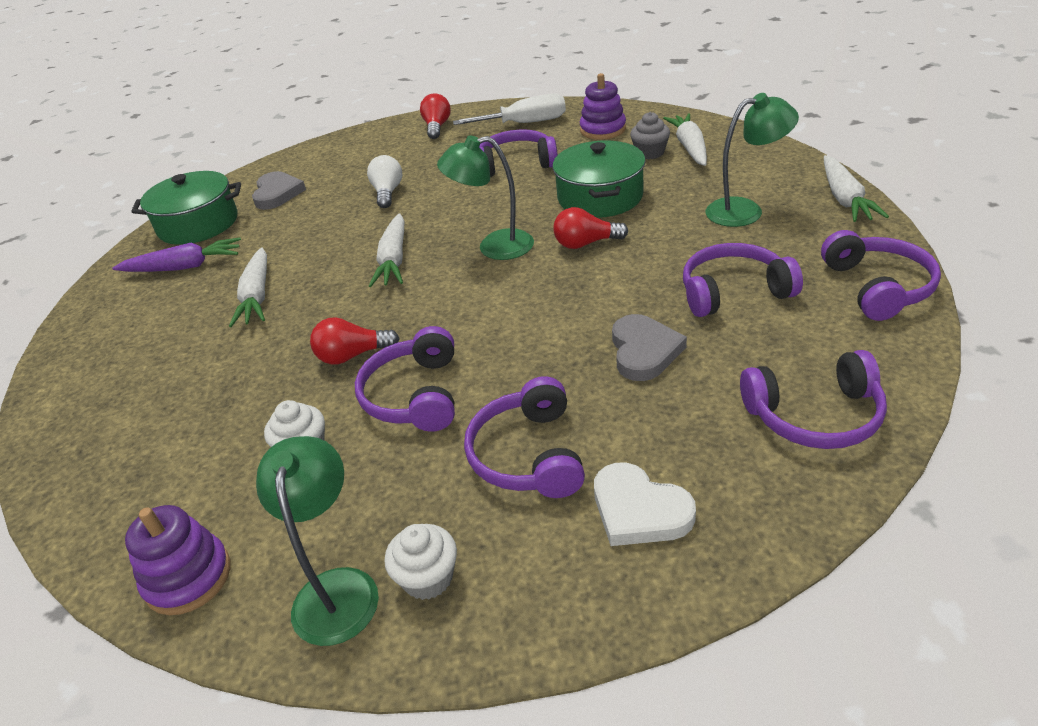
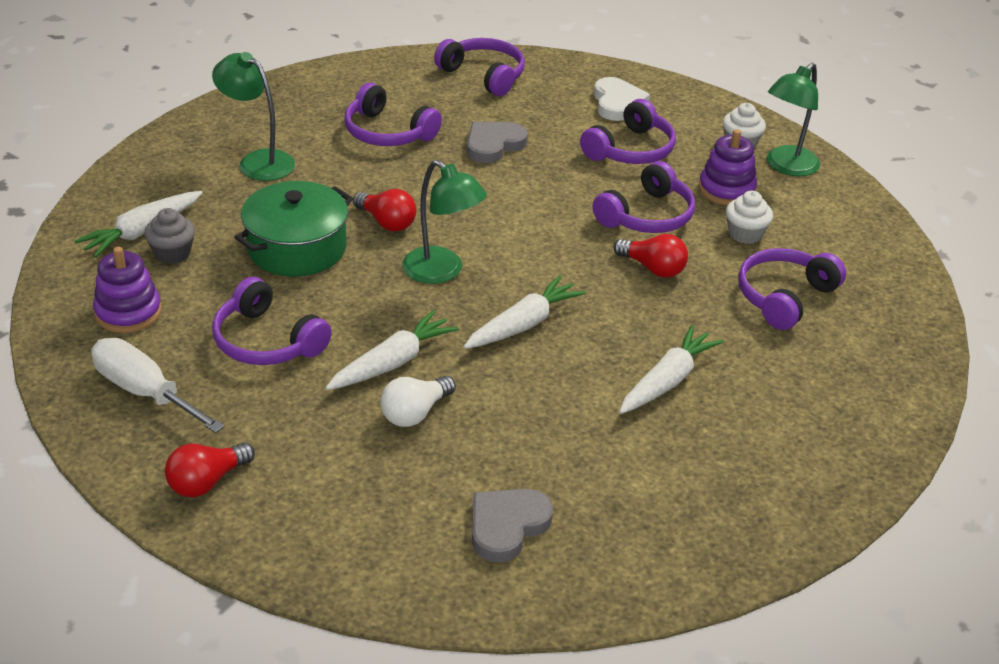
camera: 140 degrees left, 0 degrees up
(184, 267) = (702, 483): purple carrot -> none
(188, 578) = (859, 218): purple stacking toy -> purple stacking toy (726, 190)
(198, 224) = (636, 550): green pot -> none
(844, 199) = (199, 121): white carrot -> white carrot (392, 362)
(878, 287) = (326, 83): purple headphones -> purple headphones (784, 297)

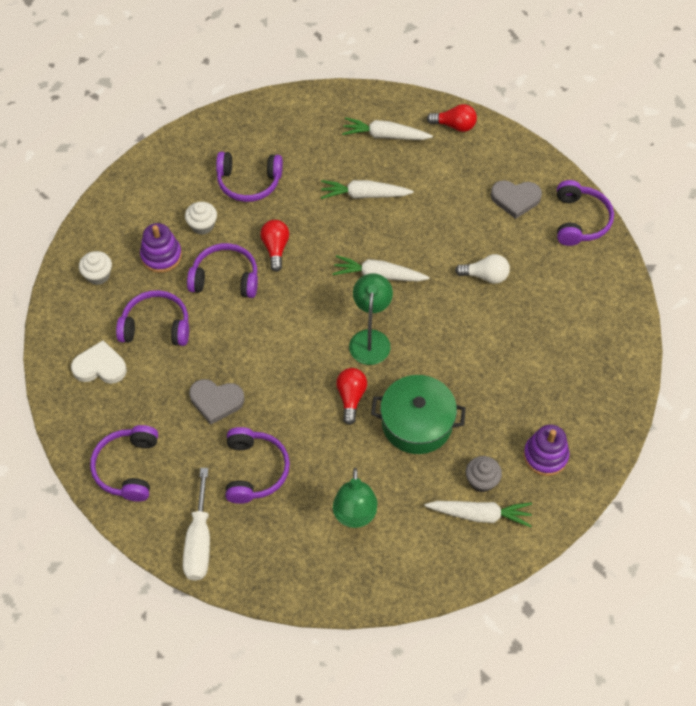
camera: 125 degrees left, 20 degrees up
(145, 392) = (586, 395): white screwdriver -> white screwdriver (199, 541)
(207, 481) = (606, 322): red light bulb -> red light bulb (454, 125)
(266, 341) = (501, 374): purple headphones -> purple headphones (580, 220)
(392, 362) = (461, 309): white carrot -> white carrot (385, 135)
(617, 103) = (100, 366): white heart -> white heart turned 45 degrees clockwise
(786, 167) = (107, 240): green lamp -> none

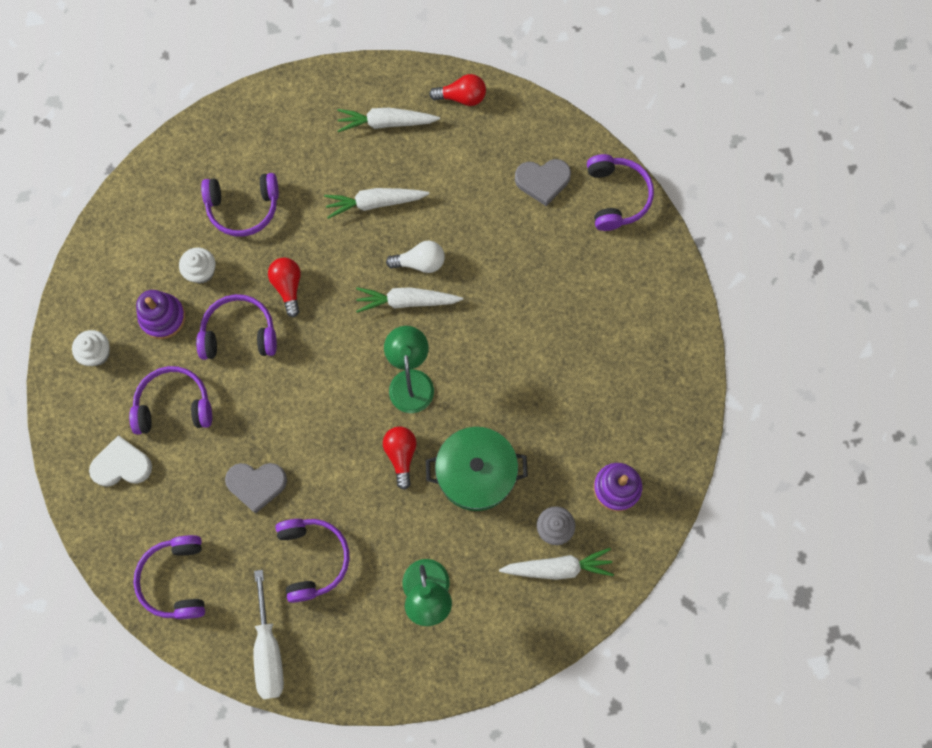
camera: 10 degrees left, 15 degrees up
(485, 276) = (523, 283): white light bulb -> white light bulb (420, 262)

